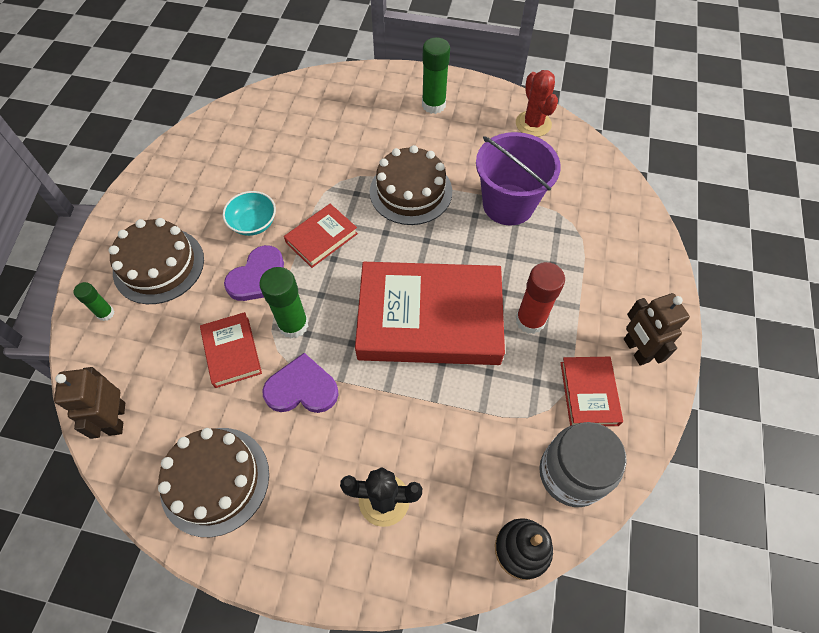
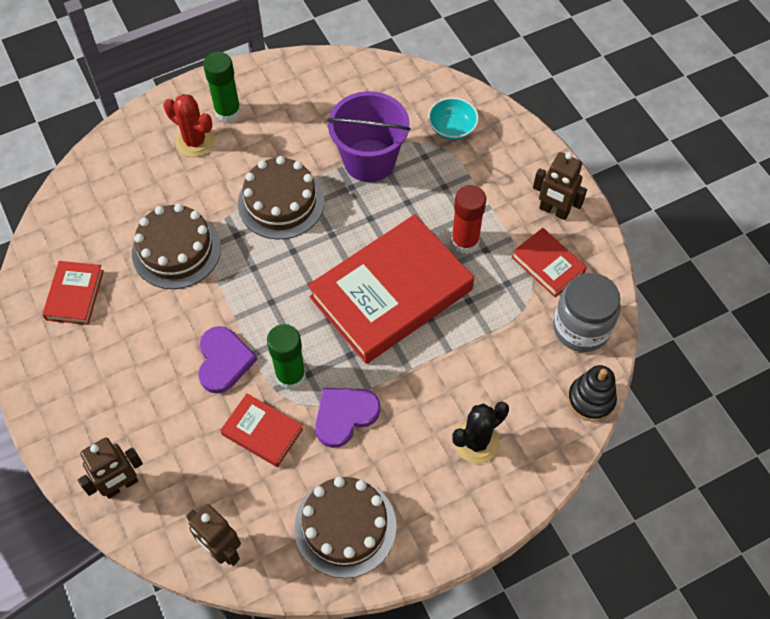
camera: 40 degrees left, 0 degrees up
(105, 313) = (121, 485): green glue stick -> brown robot
(159, 265) = (125, 415): brown cake -> brown cake (176, 250)
(253, 223) = (172, 321): turquoise bowl -> turquoise bowl (452, 129)
(321, 238) = (244, 292): red book -> red book (75, 295)
(533, 124) = (328, 76): red cactus -> red cactus (195, 142)

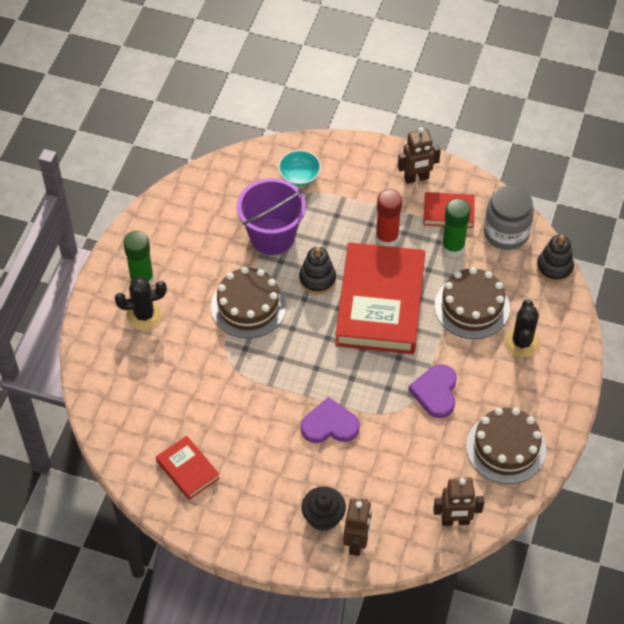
camera: 45 degrees left, 5 degrees down
(123, 436) = (323, 517): none -> black cupcake
(176, 250) = (218, 389): brown cake -> brown cake (472, 307)
(195, 142) = (144, 315): red cactus -> black cactus
(223, 361) = (329, 425): purple heart -> purple heart turned 45 degrees counterclockwise
(262, 432) = (401, 442): red book -> none
(290, 376) = (379, 398): green glue stick -> green glue stick (453, 247)
(363, 227) = (317, 279): none -> black stacking toy

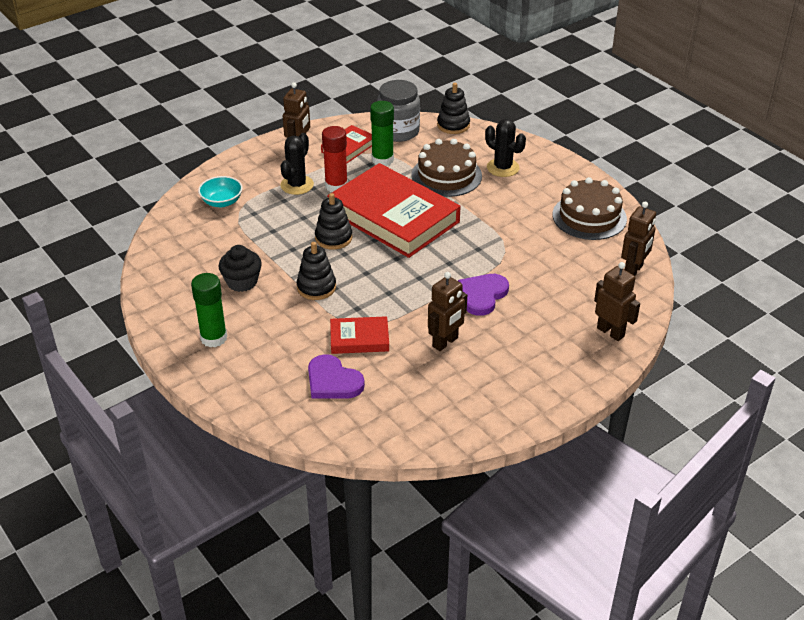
camera: 55 degrees left, 15 degrees down
(144, 315) = (253, 354): black cactus -> black cactus (297, 185)
(188, 470) = (447, 401): red book -> red book (359, 339)
(248, 306) = (316, 287): brown cake -> black stacking toy
(252, 431) = (445, 342): none -> brown robot
(272, 236) = (262, 242): purple bucket -> none
(323, 517) = (569, 340): black cupcake -> black cupcake (242, 282)
(435, 392) = (506, 227): purple heart -> purple heart (333, 381)

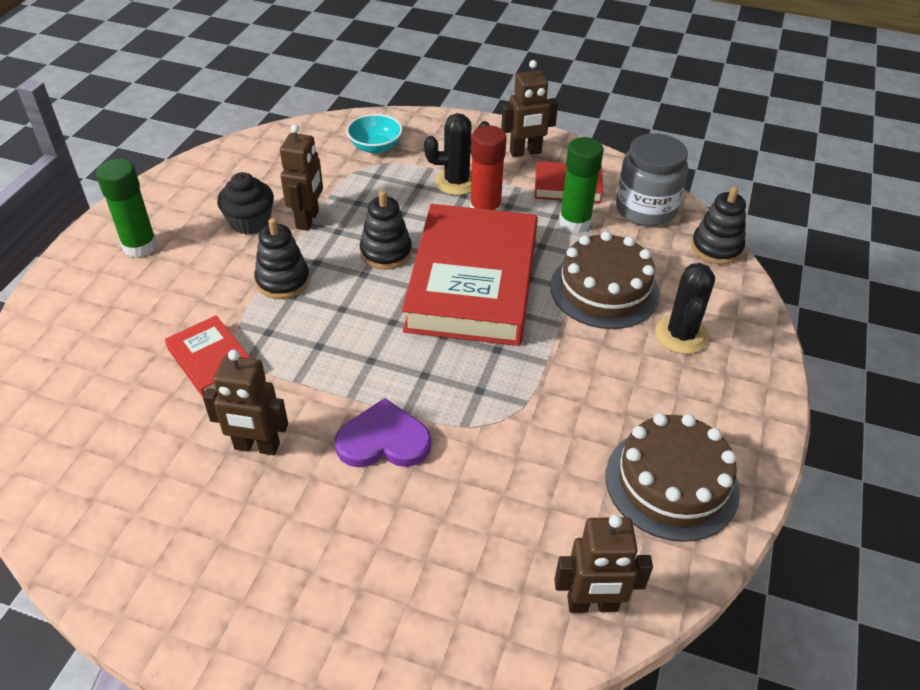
camera: 55 degrees right, 5 degrees up
(333, 381) = (117, 374): purple heart -> none
(610, 332) = (412, 641): brown robot -> brown robot (308, 220)

